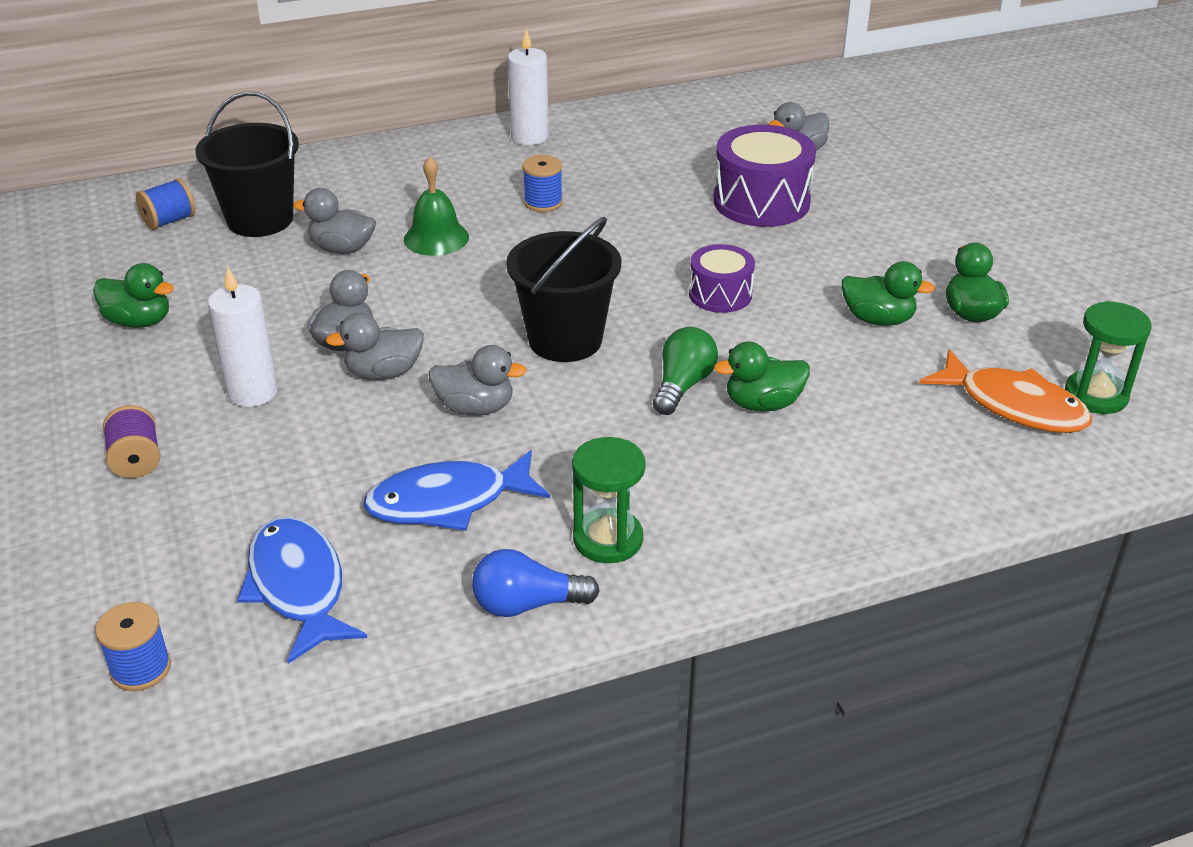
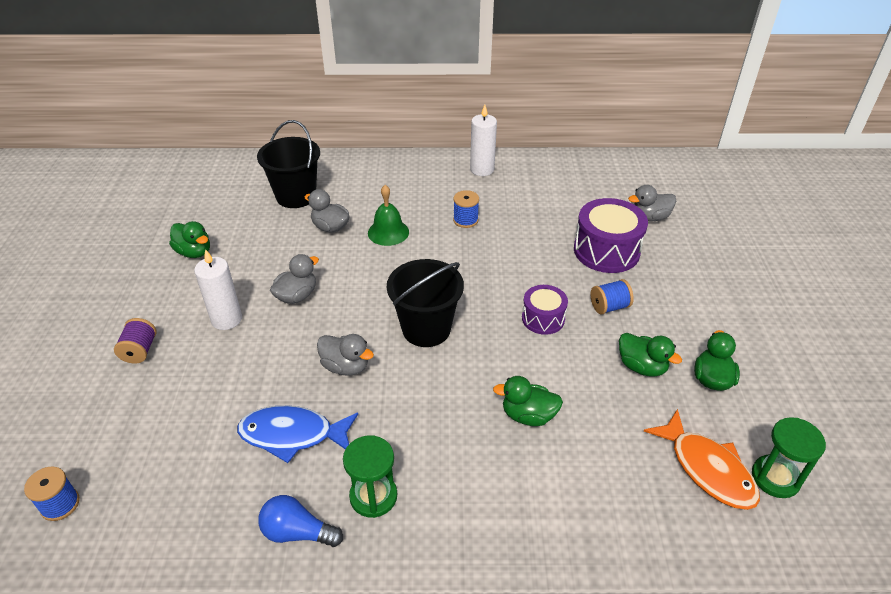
camera: 20 degrees right, 5 degrees up
(169, 221) = (247, 186): blue spool -> blue spool (609, 307)
(298, 587) = (175, 472): blue fish -> none
(384, 373) = (306, 325): grey duck -> none
(682, 385) = (482, 385): green light bulb -> none

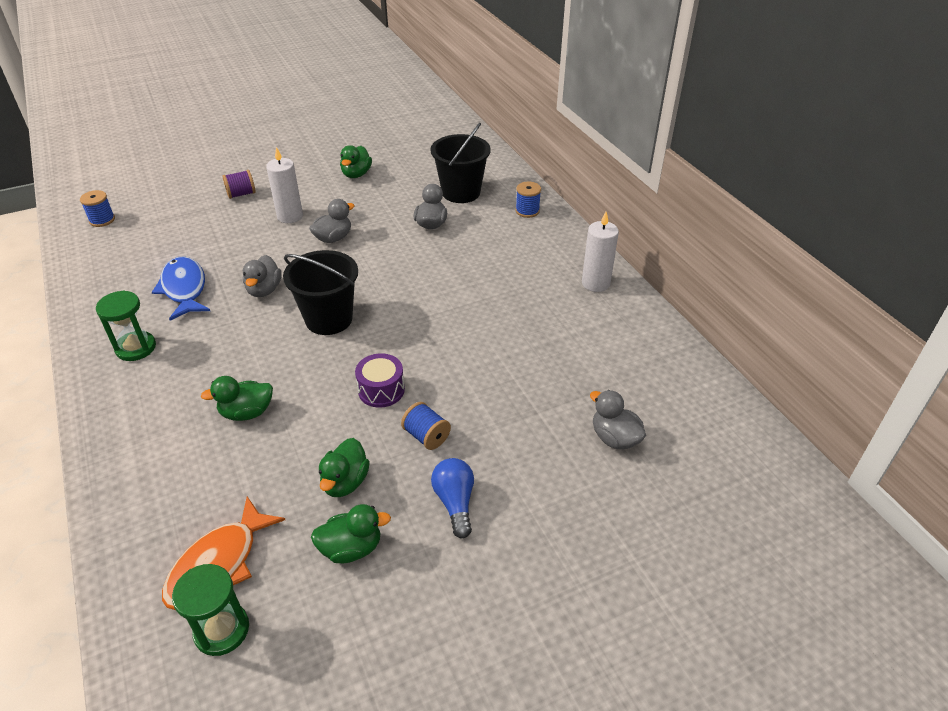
camera: 65 degrees right, 0 degrees up
(297, 296) = (333, 238): grey duck -> grey duck turned 60 degrees counterclockwise
(298, 532) = (96, 322): blue light bulb -> blue light bulb (455, 502)
(388, 232) = (447, 257): green bell -> none
(465, 220) = (499, 297): blue spool -> blue spool (527, 211)
(528, 415) = (247, 412): green duck -> green duck turned 90 degrees counterclockwise
(606, 251) = (521, 413): purple drum -> none

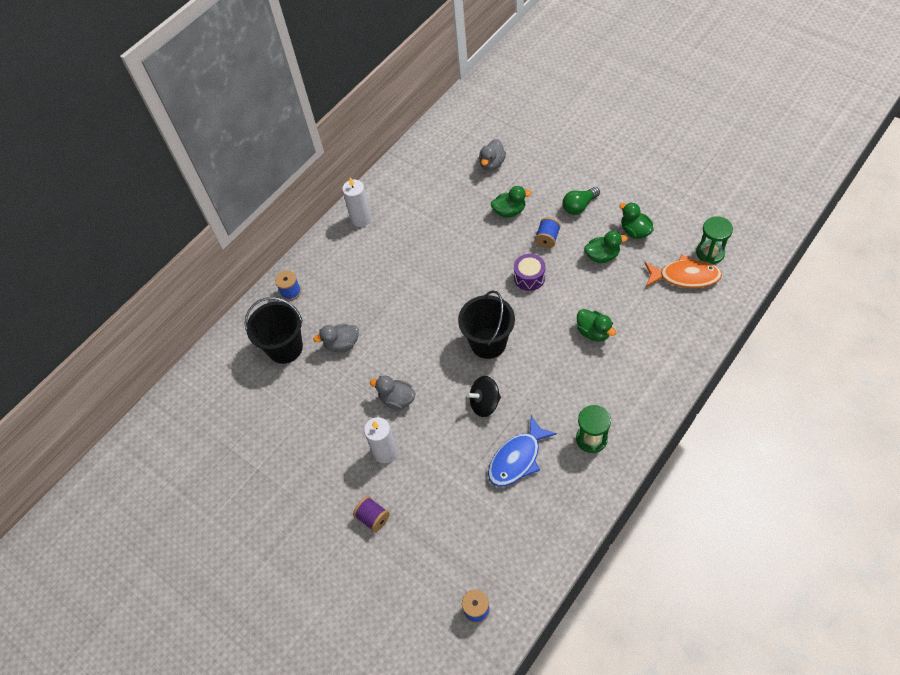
camera: 110 degrees left, 15 degrees up
(264, 290) = (484, 403): grey duck -> black spinning top
(356, 174) = (293, 443): green duck -> green duck (509, 211)
(455, 502) = (579, 206): blue light bulb -> green light bulb

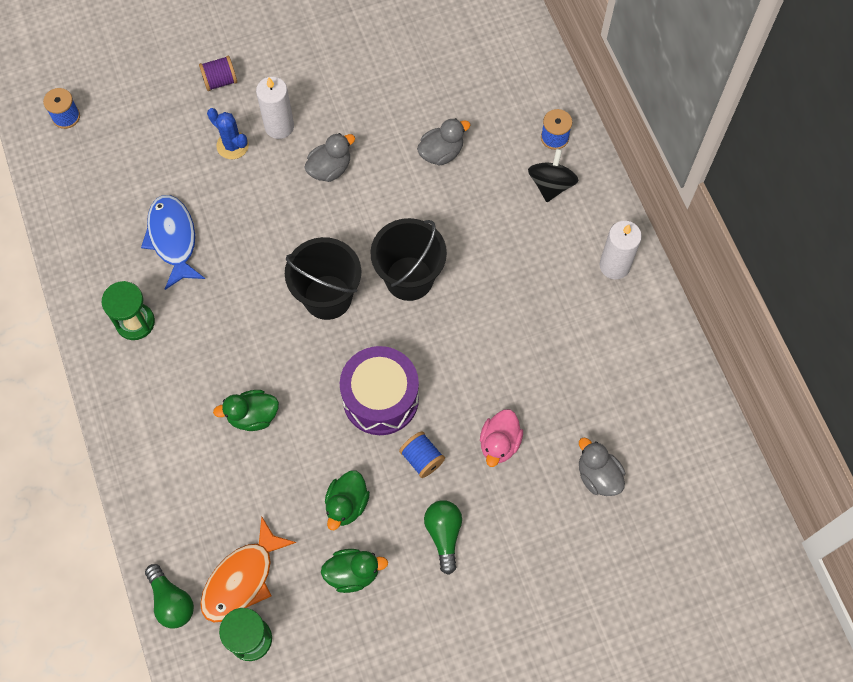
camera: 115 degrees right, 10 degrees up
(285, 348) = (479, 97): black bucket -> black bucket (409, 278)
(342, 344) = (441, 153): grey duck -> grey duck turned 45 degrees clockwise
(420, 472) = (232, 145): none -> blue cactus
(484, 403) = (258, 247): black spinning top -> black spinning top (551, 185)
(509, 211) = (499, 443): green duck -> pink duck
(529, 277) = (380, 398): purple drum -> purple drum, size x1.69
(728, 300) = (171, 601): none -> green light bulb

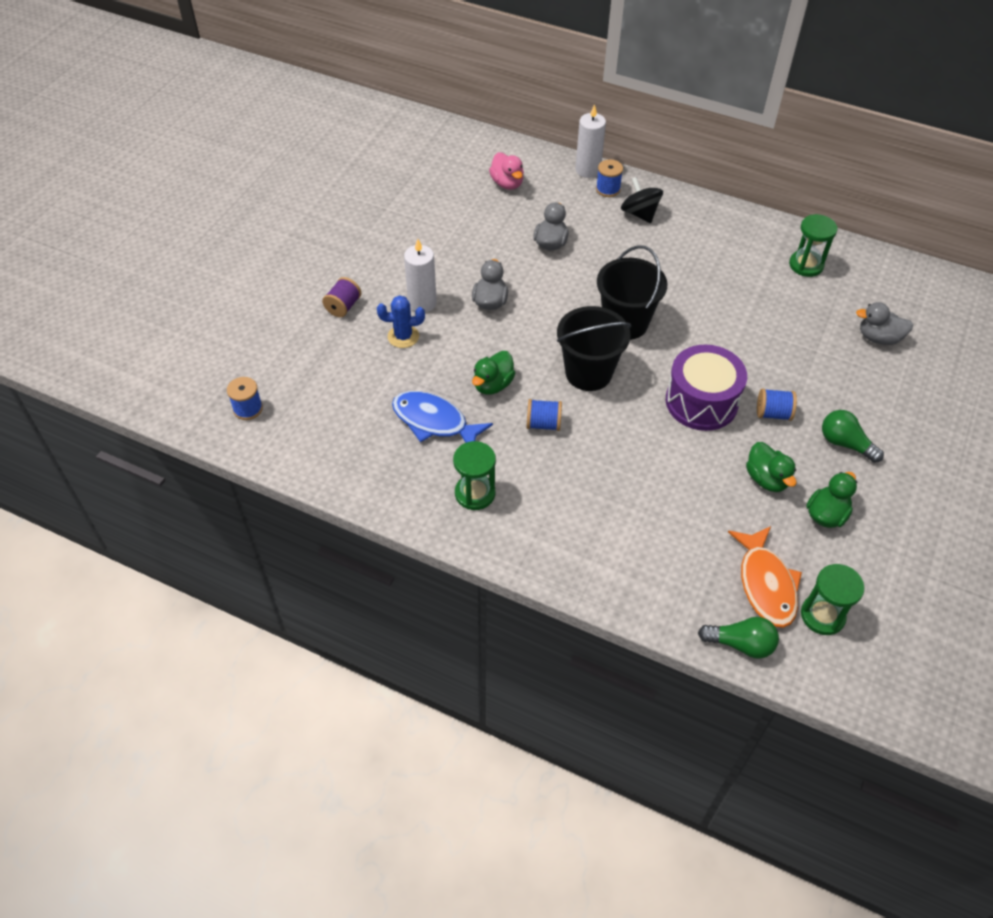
camera: 45 degrees left, 15 degrees down
(244, 310) = (543, 424): none -> blue spool
(253, 416) = (635, 481): green duck -> green duck (493, 385)
(499, 443) = (803, 367): pink duck -> pink duck (507, 183)
(614, 265) = (733, 227): white candle -> white candle (588, 170)
(629, 356) = (806, 265): none -> green hourglass

